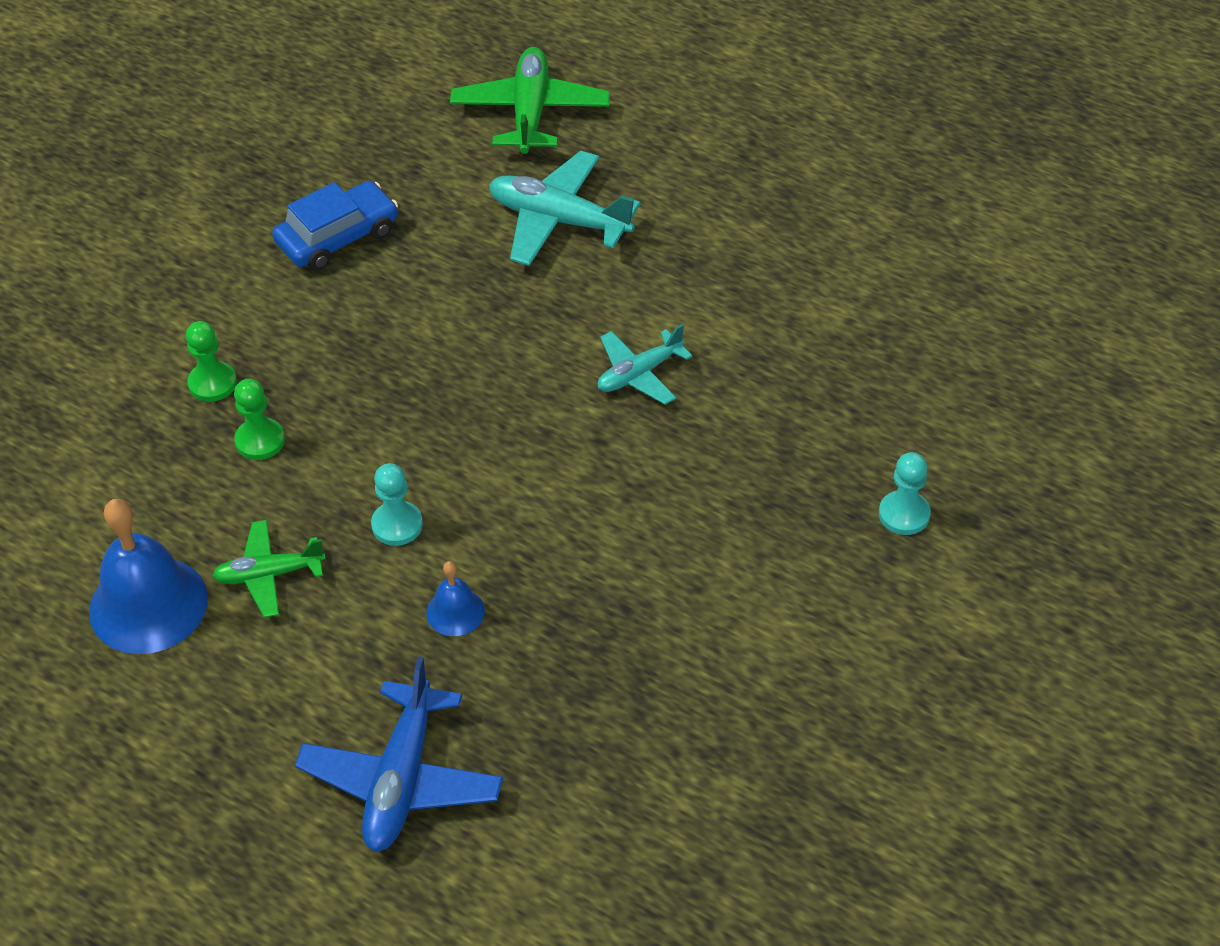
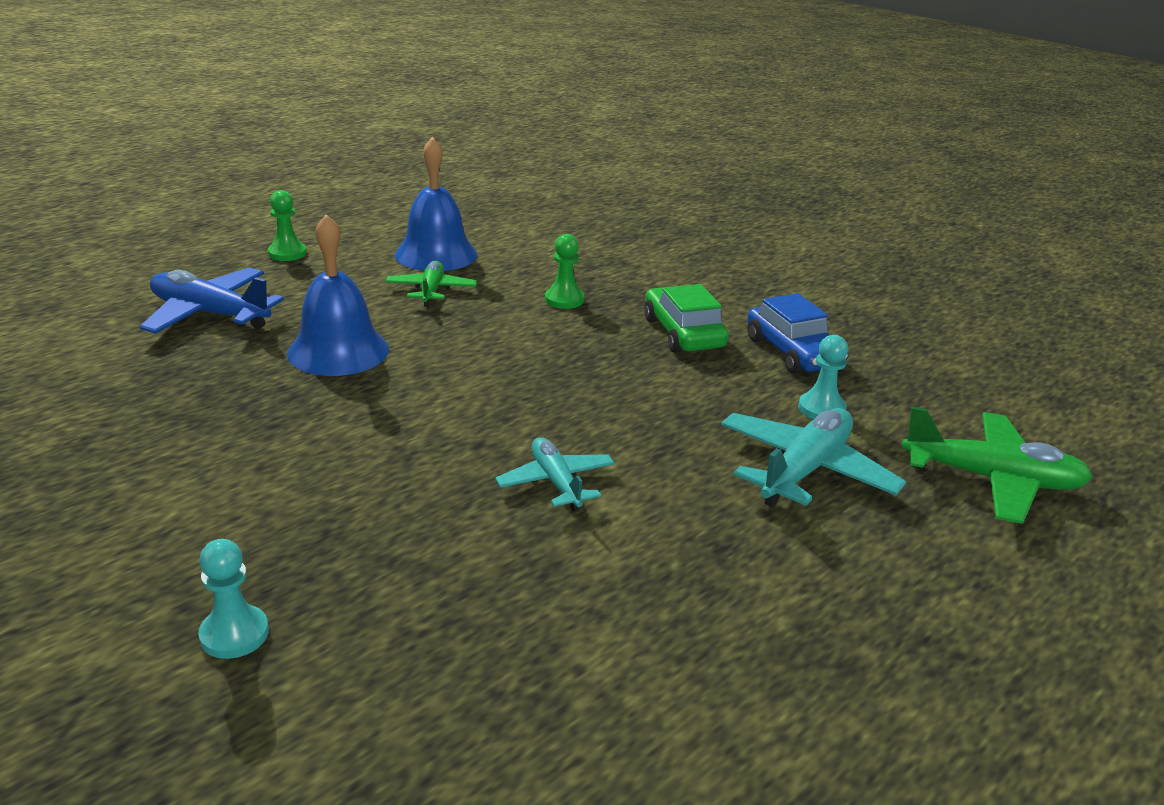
camera: 100 degrees right, 20 degrees down
(212, 383) = (633, 289): green pawn -> green pawn (287, 253)
(319, 325) = (683, 333): none -> green car
(397, 525) = (444, 339): turquoise pawn -> turquoise pawn (821, 409)
(455, 611) = (338, 351): blue bell -> blue bell, size x2.03

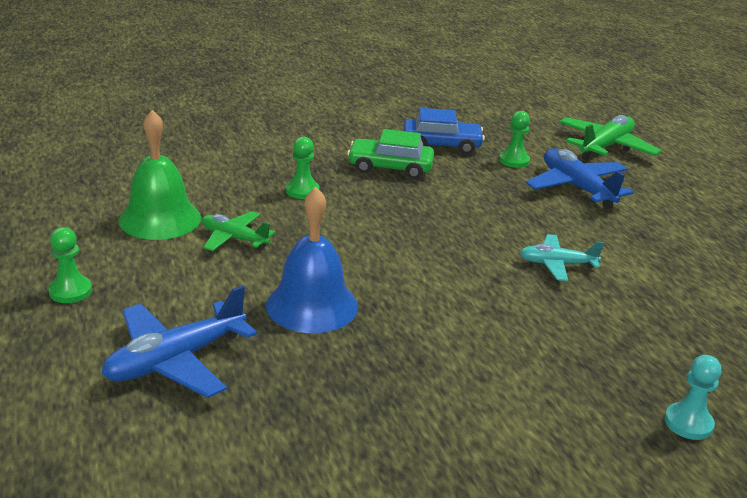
camera: 65 degrees left, 0 degrees up
(436, 254) = (160, 219): blue bell -> green bell
(805, 470) = (576, 187): turquoise plane -> blue plane
(821, 409) = (514, 161): turquoise pawn -> green pawn

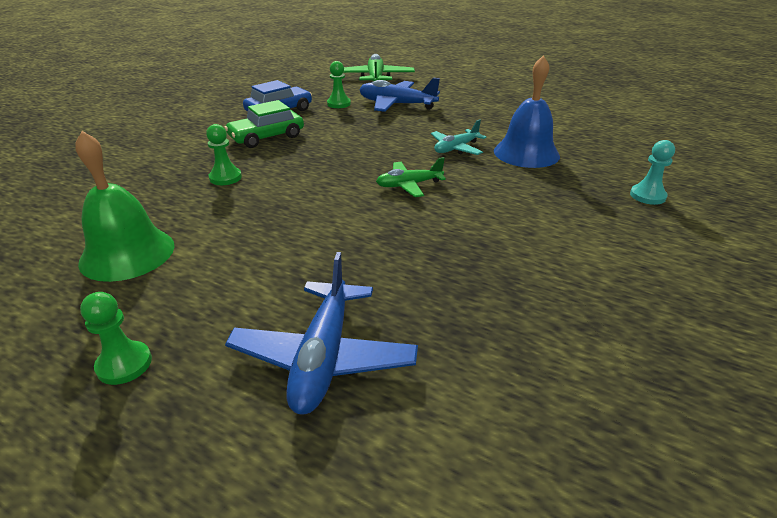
camera: 40 degrees left, 5 degrees up
(234, 238) = (222, 235): green plane -> green plane (409, 185)
(312, 305) = (359, 250): blue bell -> blue bell (526, 153)

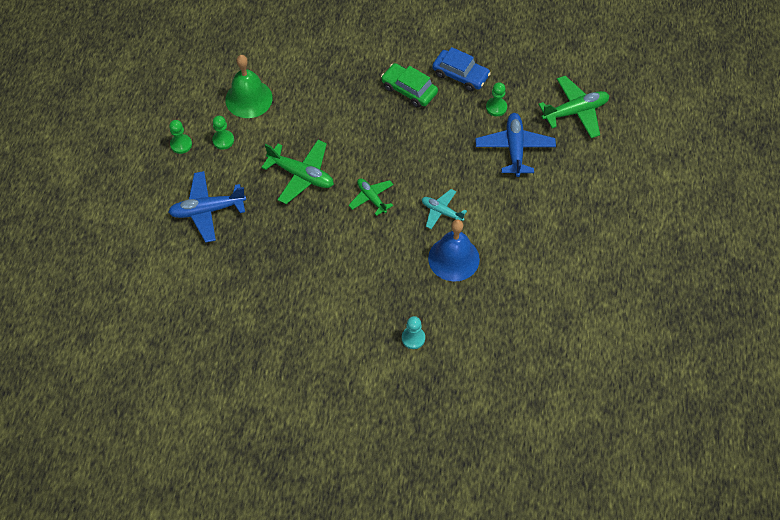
camera: 70 degrees right, 25 degrees up
(225, 177) = (340, 97): green pawn -> green pawn (223, 140)
(328, 231) = (301, 175): none -> green plane

